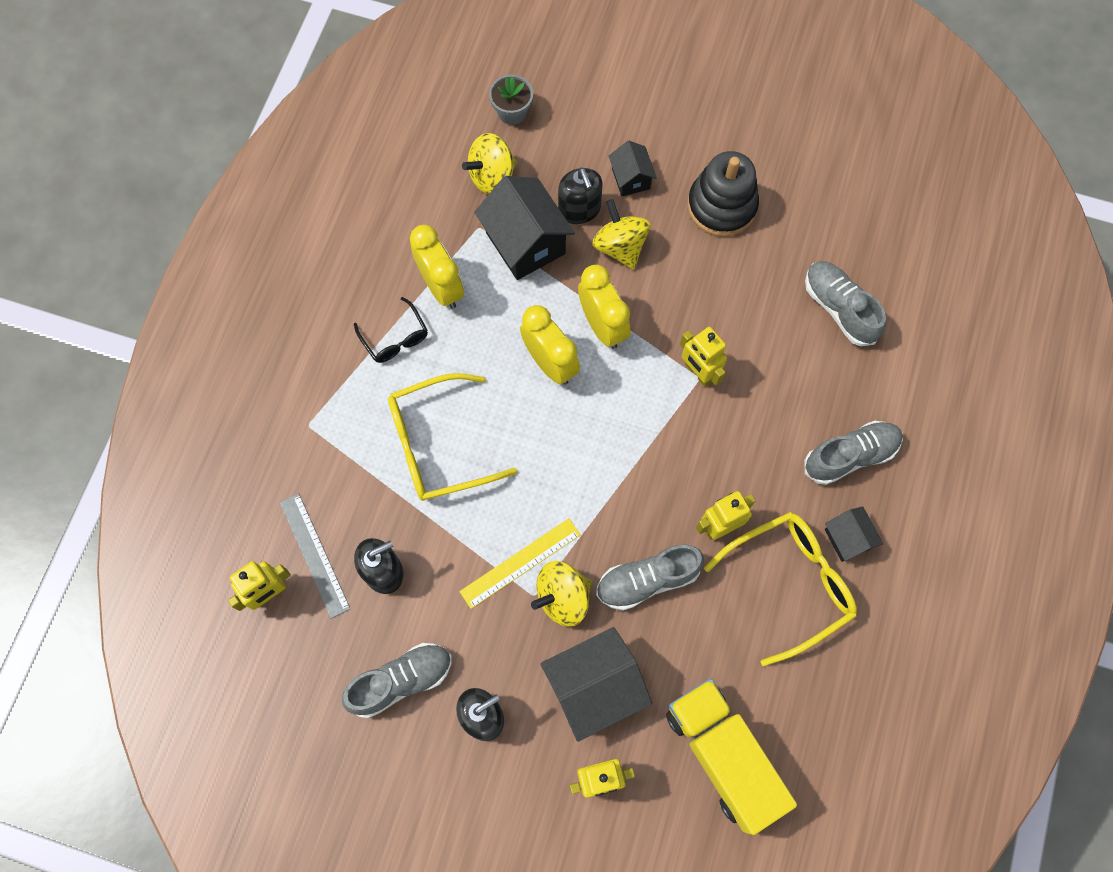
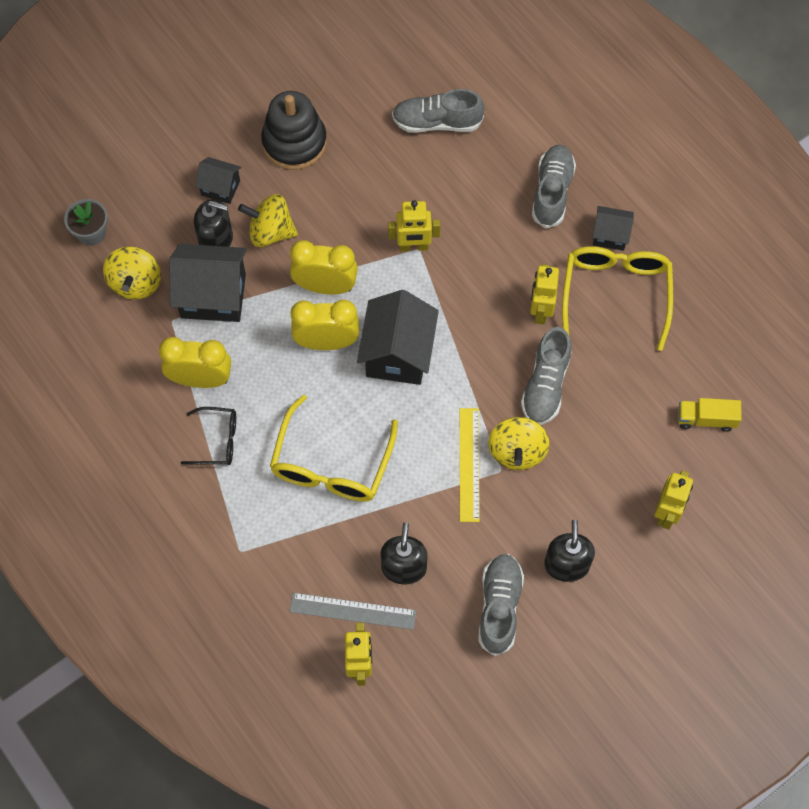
camera: 55 degrees left, 5 degrees down
(594, 687) = (599, 473): black house -> black house (398, 353)
(723, 755) = (706, 419): yellow truck -> yellow truck, size x0.49

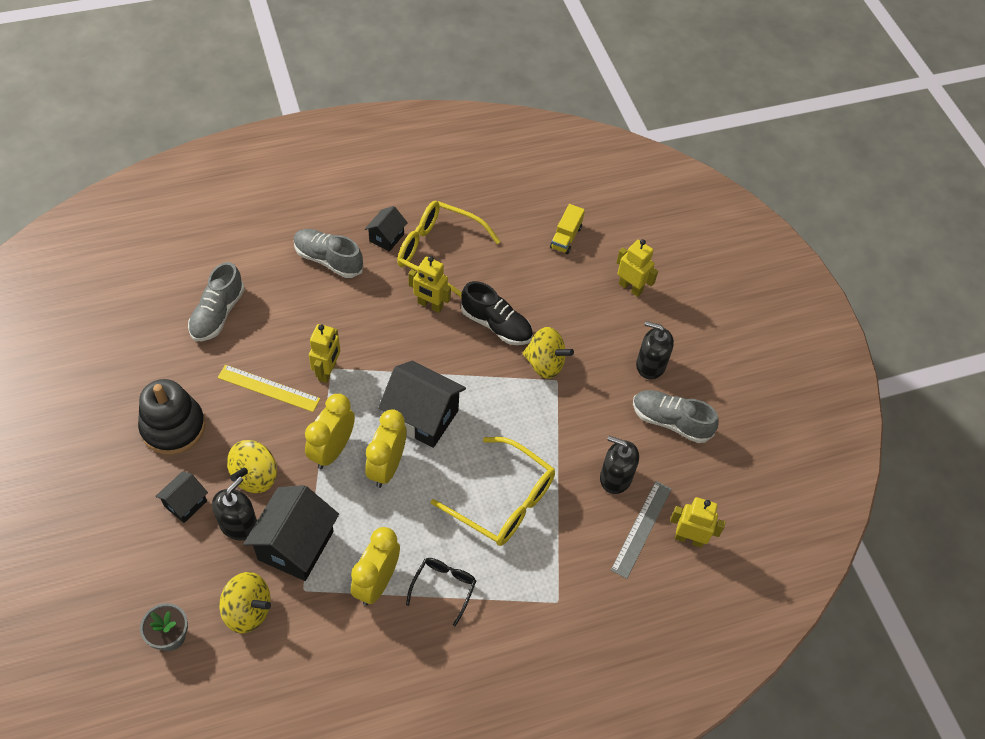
camera: 75 degrees left, 10 degrees down
(469, 464) = (543, 400): yellow ruler -> yellow ruler (268, 388)
(545, 385) = (496, 325): grey shoe -> black shoe

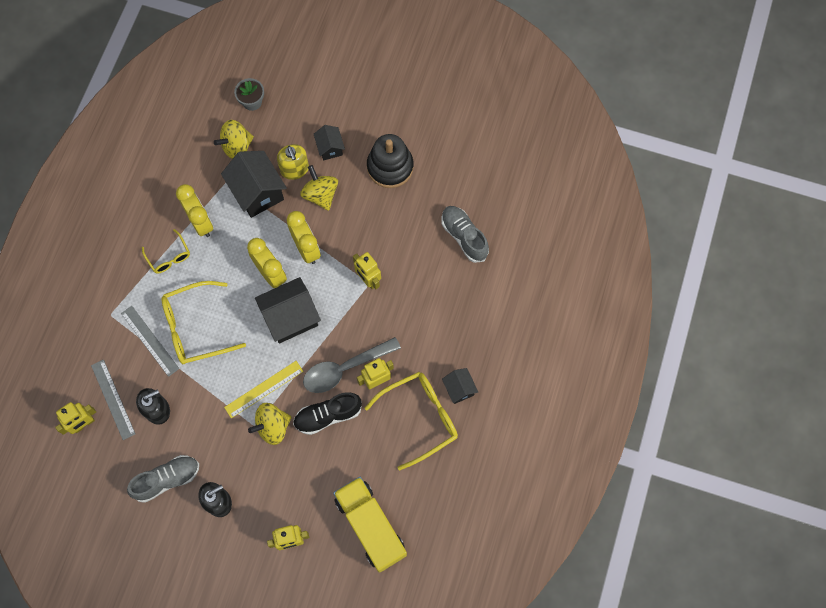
camera: 130 degrees right, 15 degrees up
(238, 524) = (294, 169): black soap dispenser -> yellow soap dispenser
(268, 388) = (380, 236): yellow ruler -> yellow ruler (264, 389)
(328, 260) = (464, 335): grey shoe -> none
(439, 337) = (345, 368): none -> grey spoon
(443, 588) = (168, 256): black glasses -> yellow glasses
(553, 537) = (150, 340): none -> grey ruler
(566, 237) = (370, 526): yellow truck -> yellow truck, size x2.04

